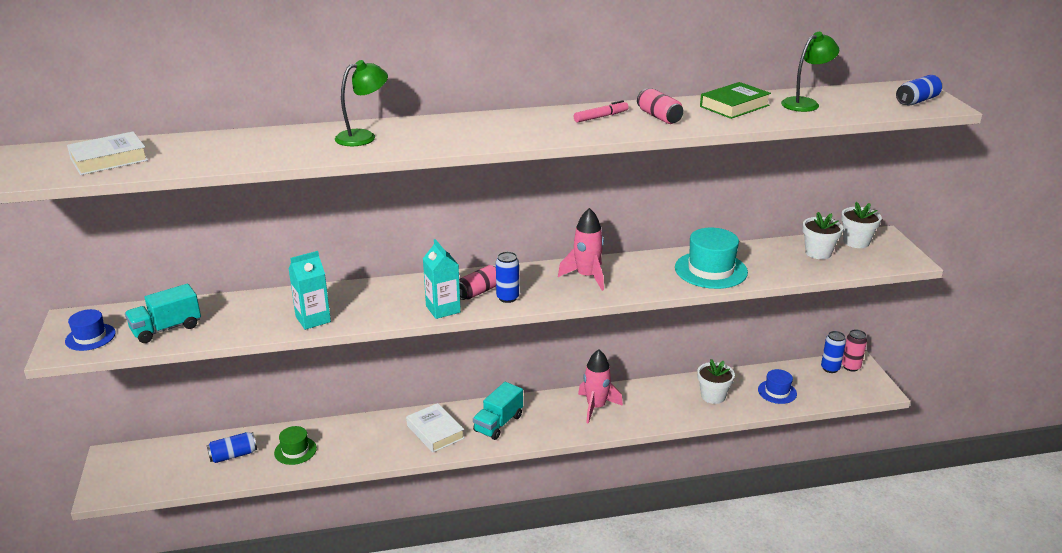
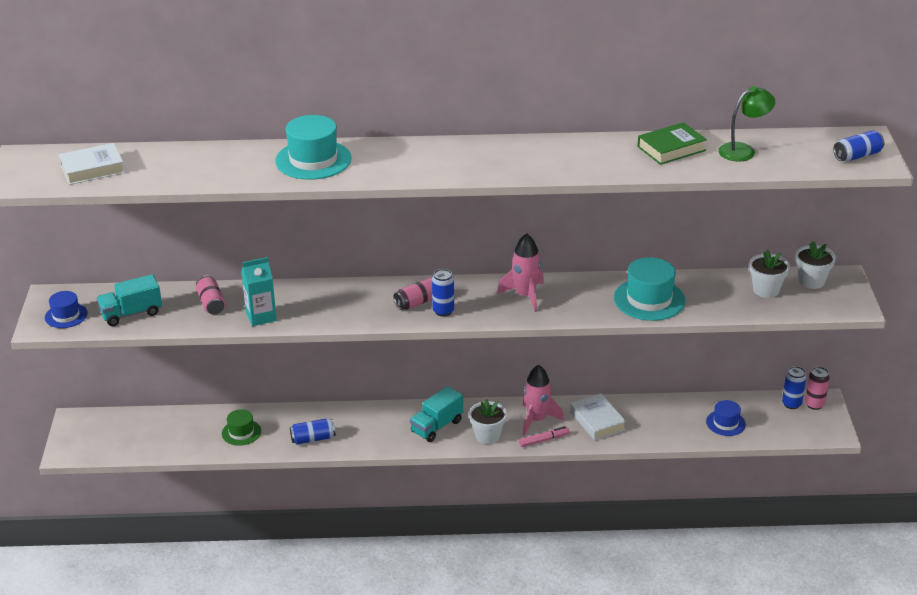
camera: 10 degrees right, 5 degrees up
(233, 455) = (184, 431): blue can -> blue can (313, 439)
(363, 136) = (313, 160): green lamp -> turquoise hat
(435, 432) = (374, 428): white book -> white book (597, 421)
(443, 309) = (380, 317): turquoise carton -> none
(601, 117) = (537, 153): pink marker -> pink marker (544, 440)
(659, 117) = (592, 157): pink can -> pink can (211, 303)
(713, 396) = (658, 421): white flower pot -> white flower pot (487, 436)

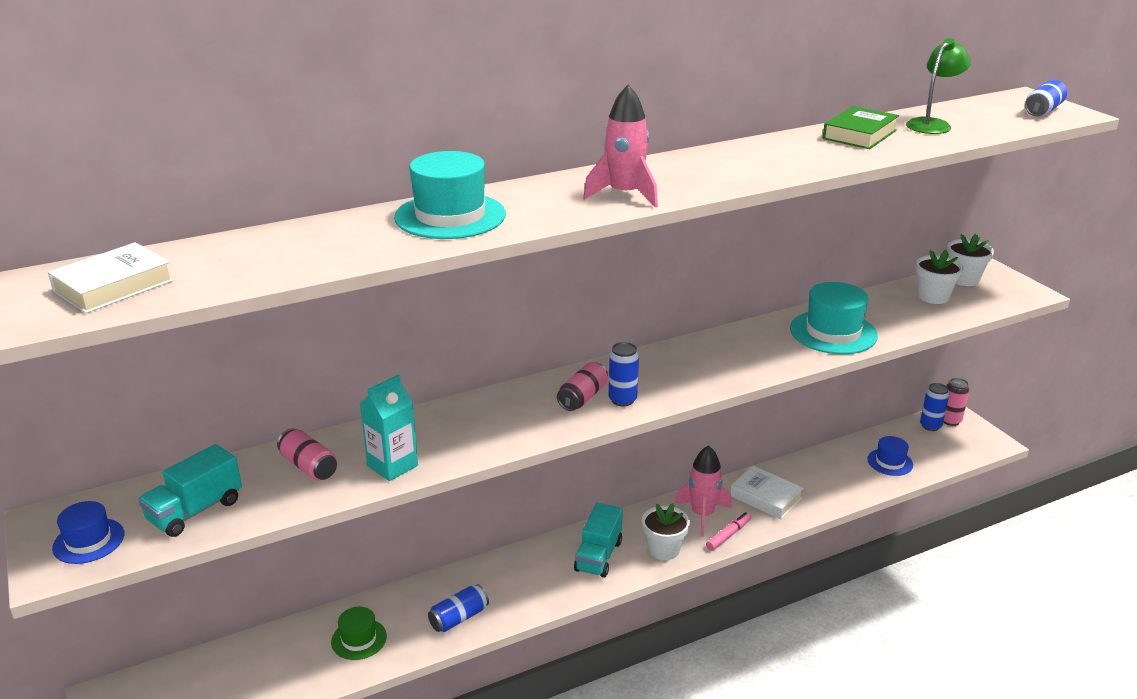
camera: 25 degrees left, 5 degrees down
(525, 296) = (699, 360): pink rocket -> pink rocket (624, 195)

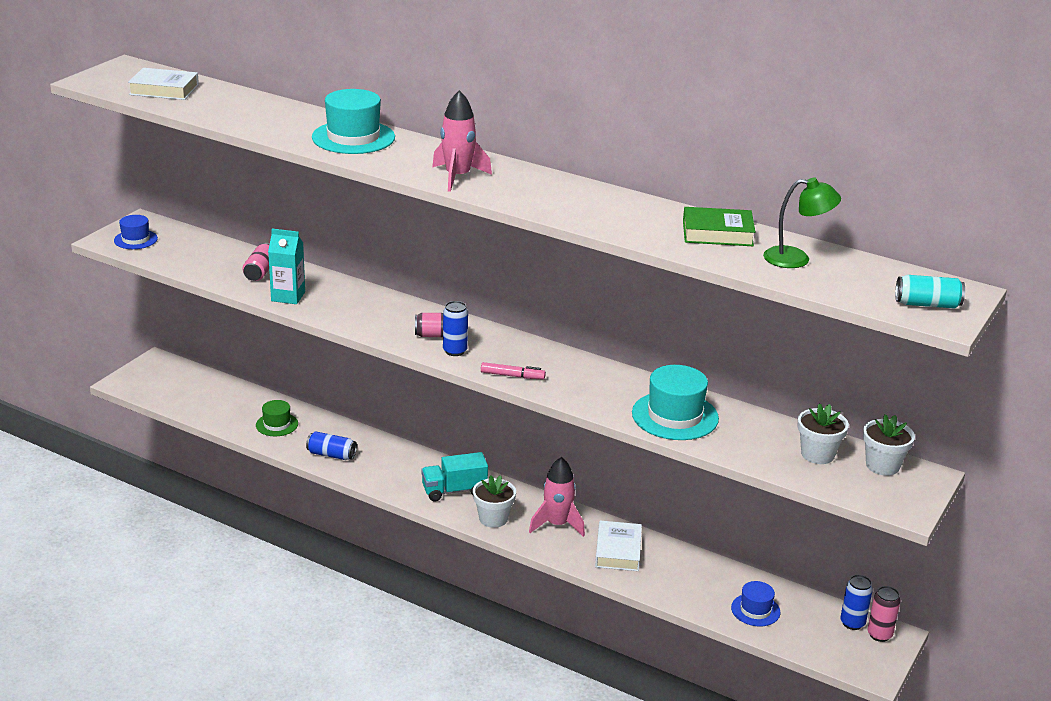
camera: 55 degrees right, 0 degrees up
(195, 511) = (187, 256): turquoise truck -> none
(728, 535) = (544, 545): pink marker -> pink marker (512, 376)
(1043, 111) = (927, 304): blue can -> turquoise can

